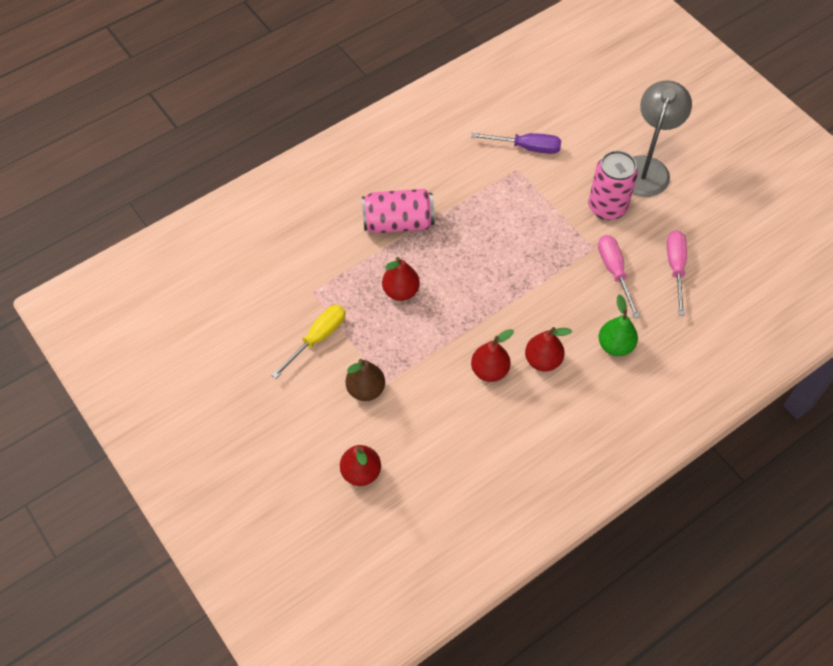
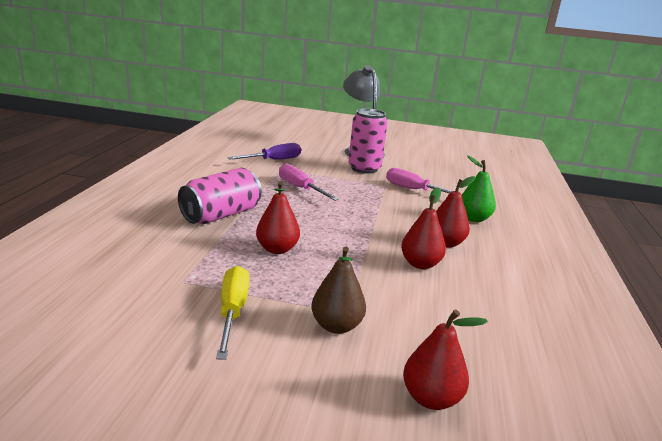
camera: 45 degrees left, 35 degrees down
(675, 268) = (443, 178): pink screwdriver -> pink screwdriver (300, 188)

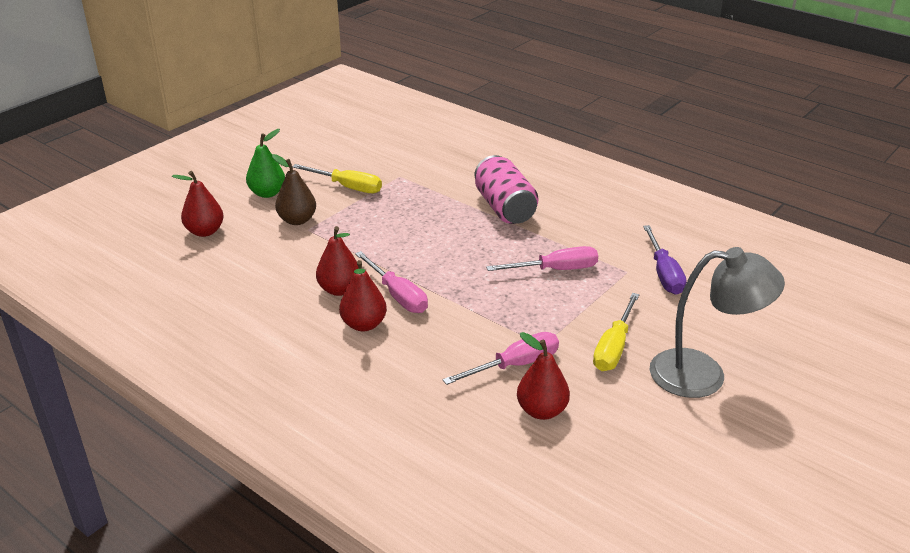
camera: 120 degrees right, 10 degrees up
(277, 249) = (420, 222): red pear -> red pear (541, 410)
(364, 168) = (614, 347): pink can -> yellow screwdriver
(396, 237) = (397, 295): none -> pink screwdriver
(473, 218) = (403, 378): green pear -> green pear (267, 193)

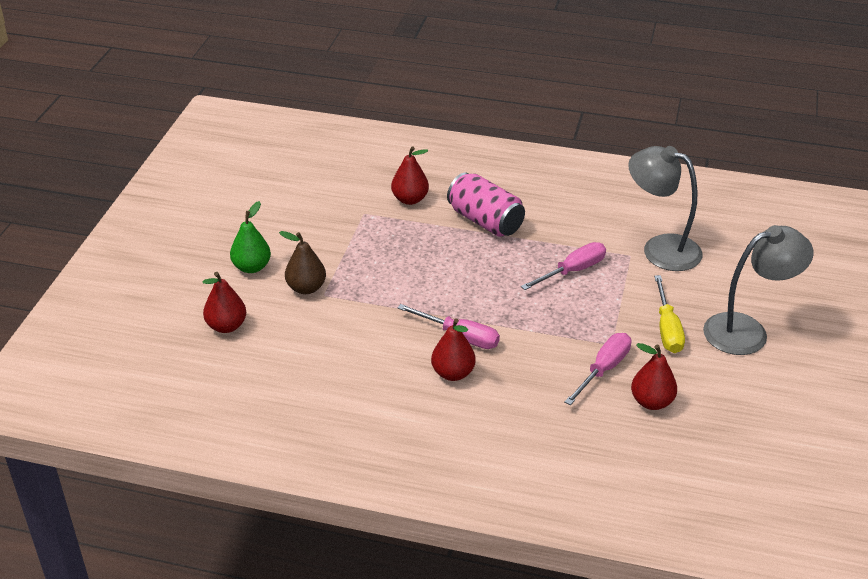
camera: 25 degrees left, 5 degrees up
(339, 289) = (404, 347): red pear -> red pear (410, 199)
(347, 187) = (324, 239): yellow screwdriver -> none
(664, 274) = (660, 249): purple screwdriver -> grey lamp

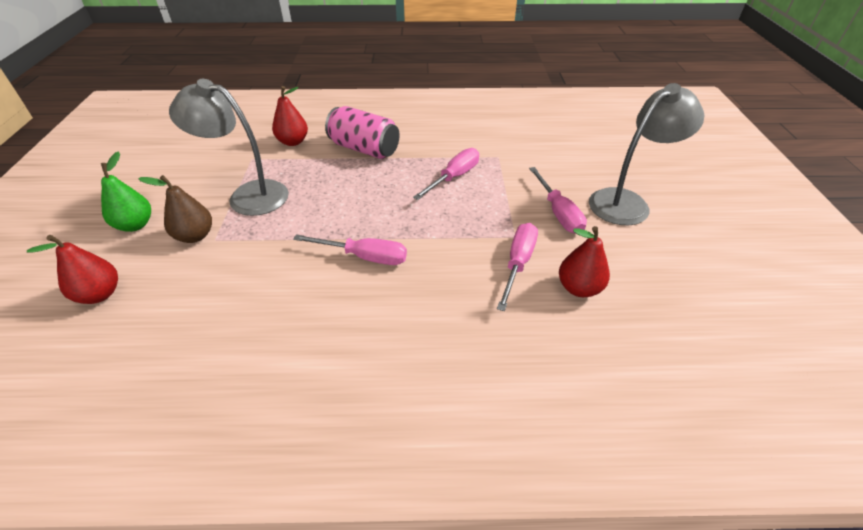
camera: 15 degrees left, 5 degrees up
(453, 373) = (366, 298): red pear -> none
(660, 249) = (520, 148): grey lamp -> grey lamp (248, 195)
(667, 329) = (558, 213): yellow screwdriver -> pink screwdriver

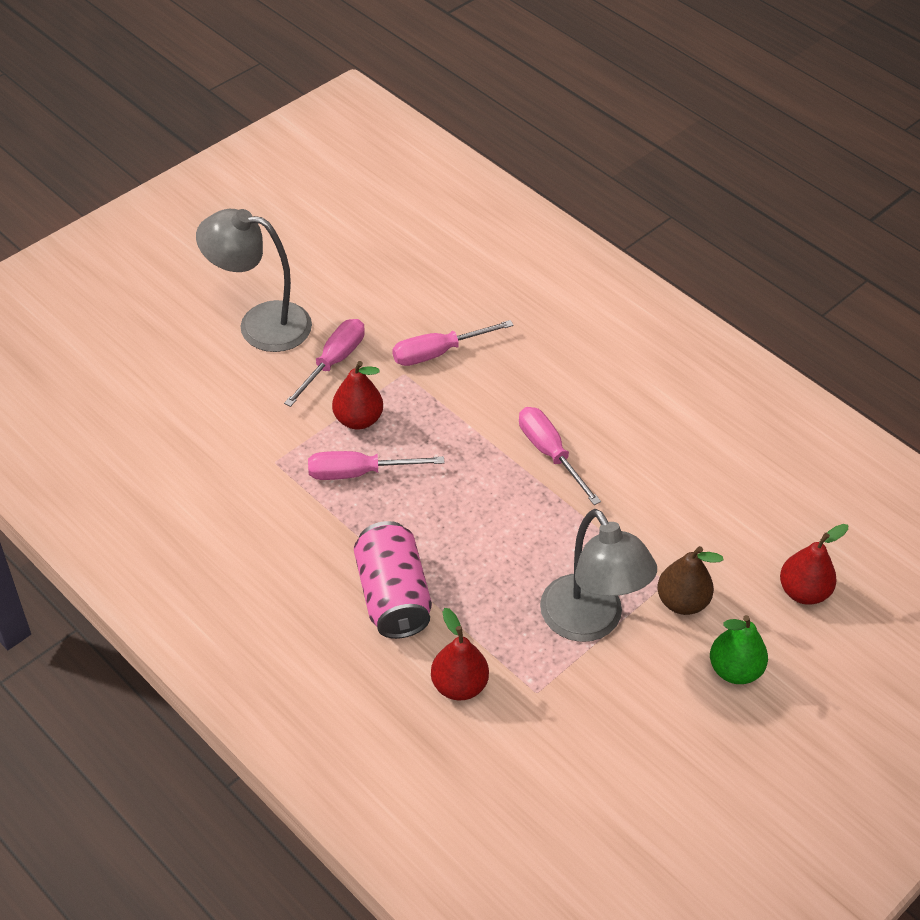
camera: 135 degrees left, 5 degrees up
(579, 288) = (425, 305): red pear -> red pear (358, 419)

